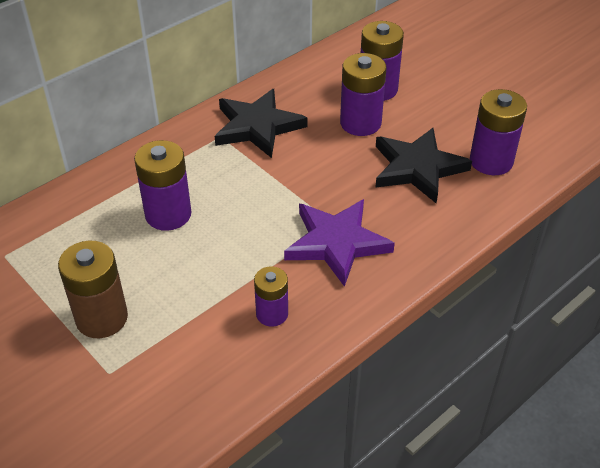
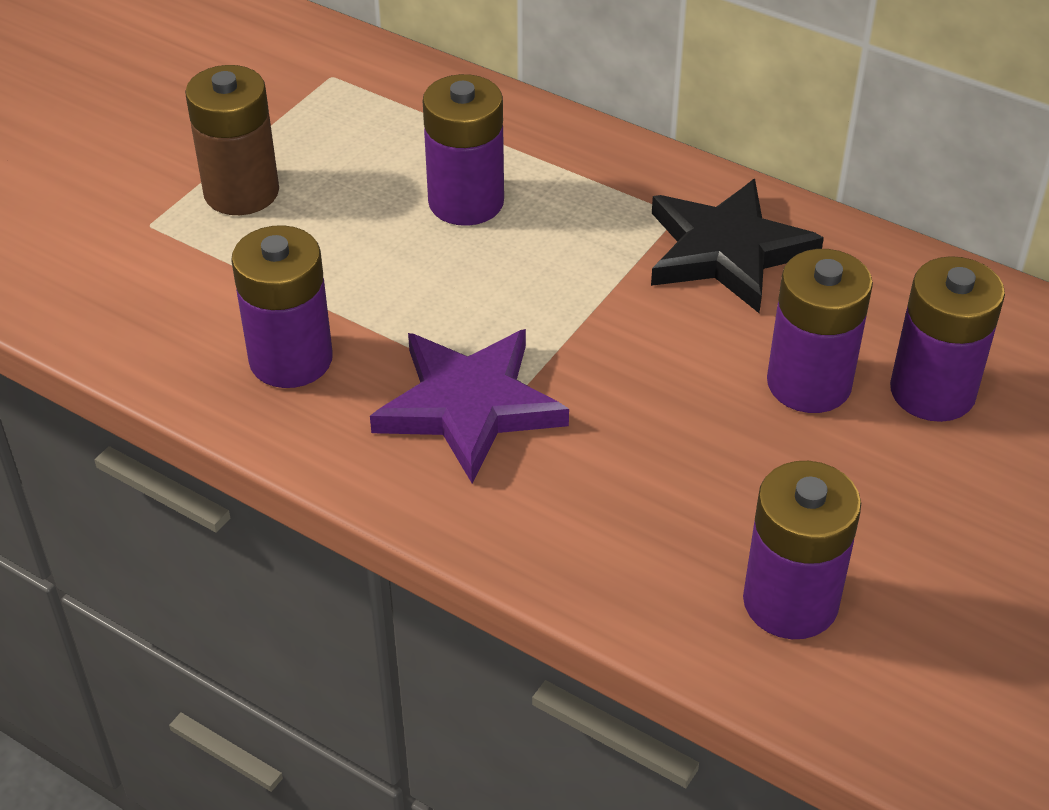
camera: 75 degrees right, 0 degrees up
(272, 314) = (291, 359): purple battery -> purple battery, size x1.60
(417, 168) = (714, 486): black star -> none

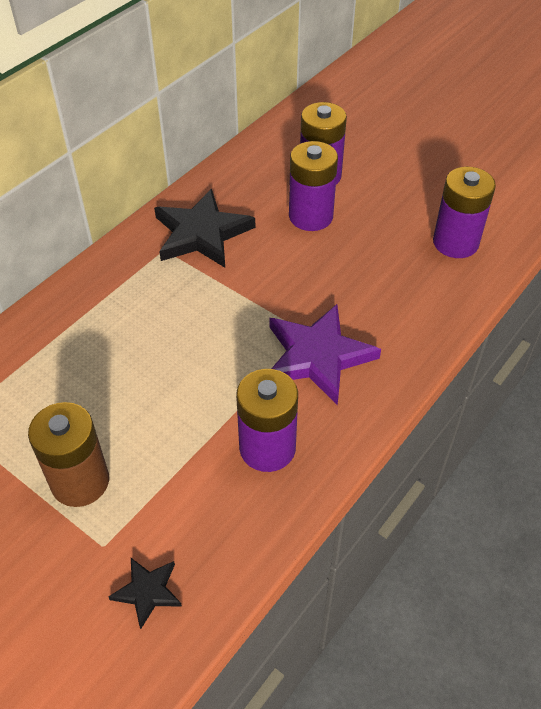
camera: 85 degrees left, 5 degrees up
(83, 268) = (147, 592): none -> black star
(466, 202) = (127, 348): purple battery -> none

